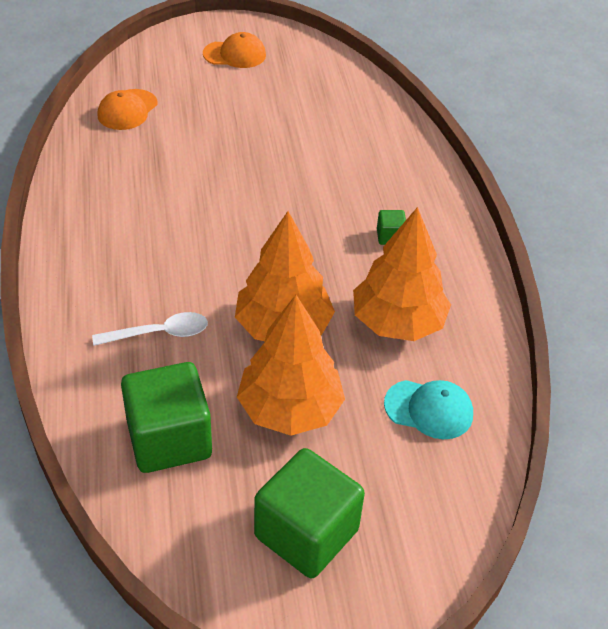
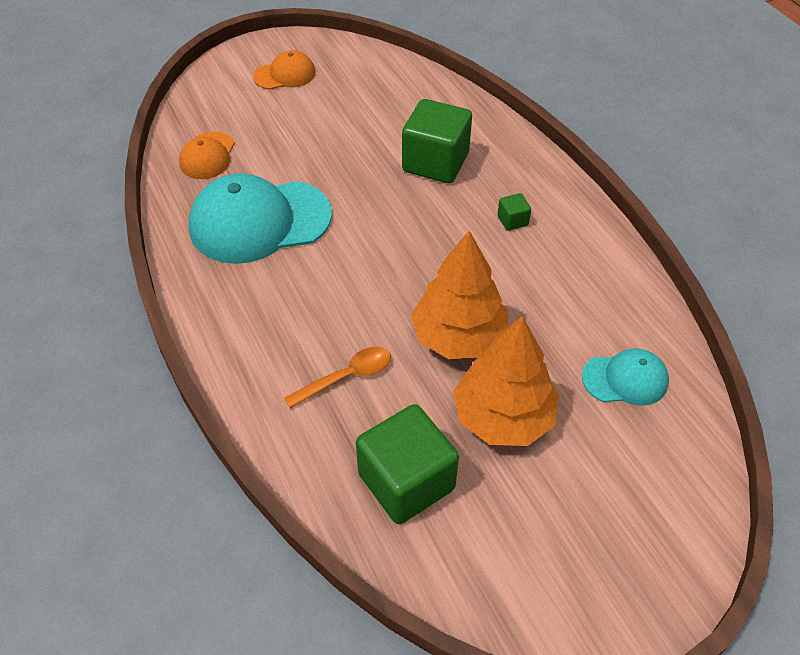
camera: 15 degrees left, 5 degrees up
(147, 178) = (259, 221): none -> turquoise cap
(159, 333) = (346, 377): white spoon -> orange spoon
(306, 533) = (575, 535): green cube -> green cube (435, 162)
(397, 322) = (558, 302): orange tree -> none

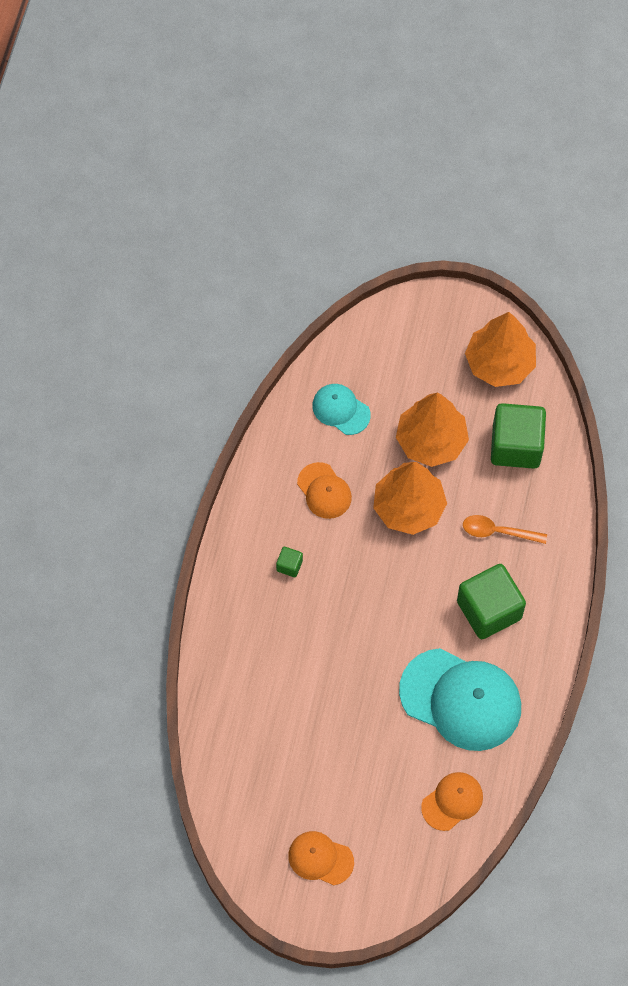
camera: 140 degrees left, 15 degrees up
(435, 162) = (290, 659): green cube -> green cube (489, 610)
(518, 571) = (499, 363): none -> orange tree
(552, 296) = (324, 491): none -> orange cap

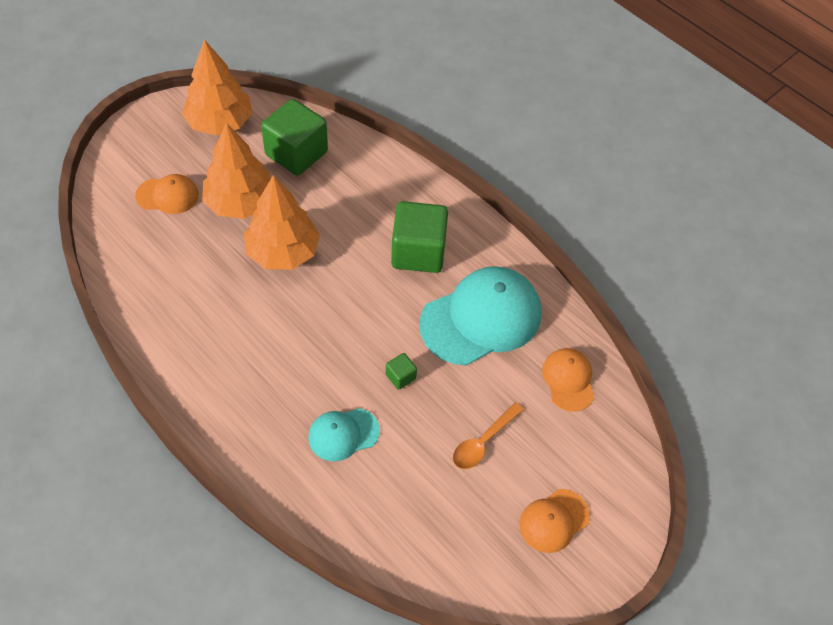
camera: 60 degrees left, 10 degrees down
(289, 565) = (256, 371): green cube -> green cube (400, 377)
(324, 491) = (212, 302): orange cap -> orange cap (167, 195)
(341, 410) = (153, 246): turquoise cap -> turquoise cap (343, 434)
(498, 531) = (357, 206): orange spoon -> orange spoon (483, 442)

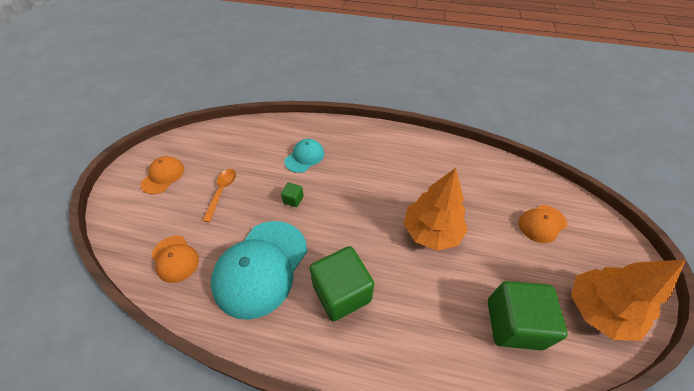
camera: 150 degrees right, 5 degrees down
(240, 203) = (496, 249): orange tree -> none

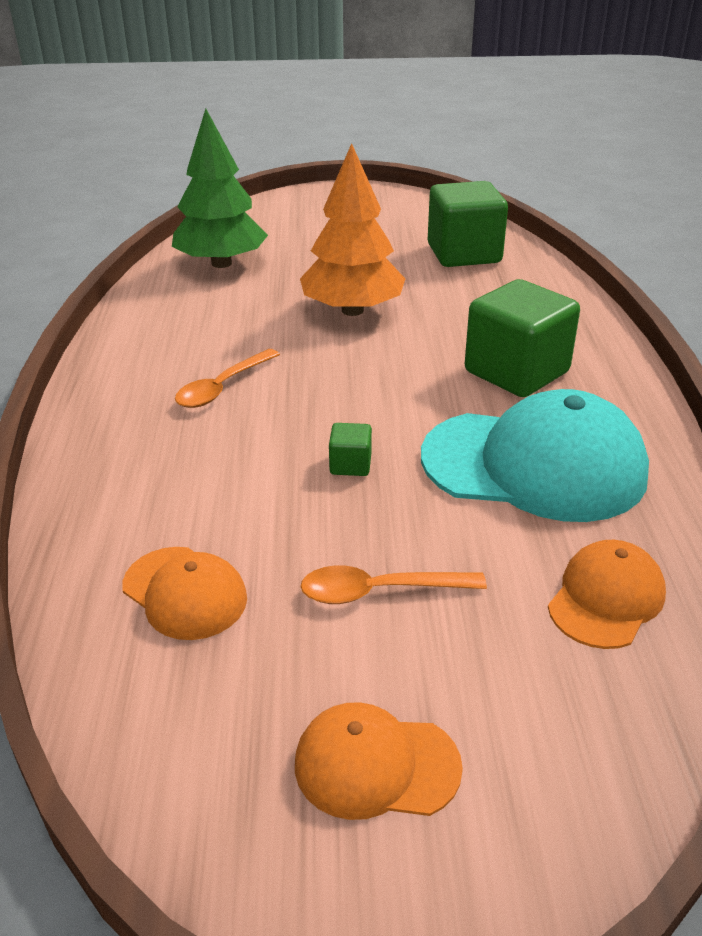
camera: 105 degrees left, 15 degrees down
(304, 157) = (208, 478): turquoise cap -> none
(366, 168) = (222, 387): none -> orange spoon
(499, 183) = (221, 263): none -> green tree
(542, 224) = (294, 236): orange cap -> orange cap (185, 593)
(598, 310) = (410, 213): orange tree -> none

